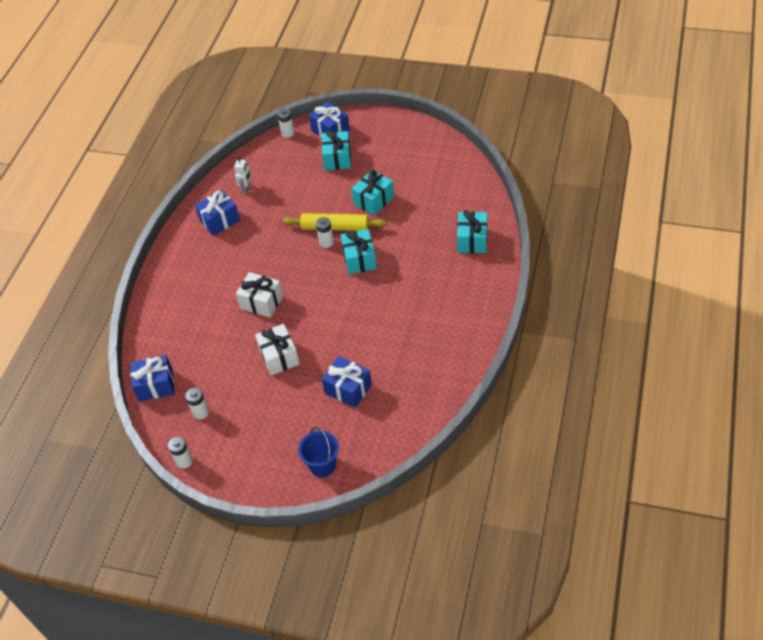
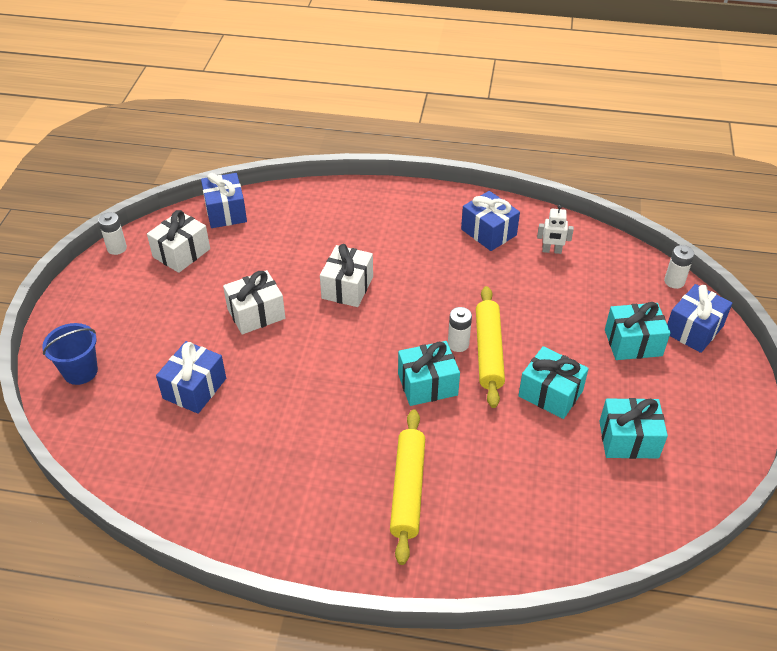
camera: 80 degrees right, 5 degrees down
(201, 412) = (181, 253): white battery -> white gift
(441, 271) = (408, 490): none -> yellow rolling pin
(472, 240) = (478, 533): turquoise gift -> turquoise gift (628, 439)

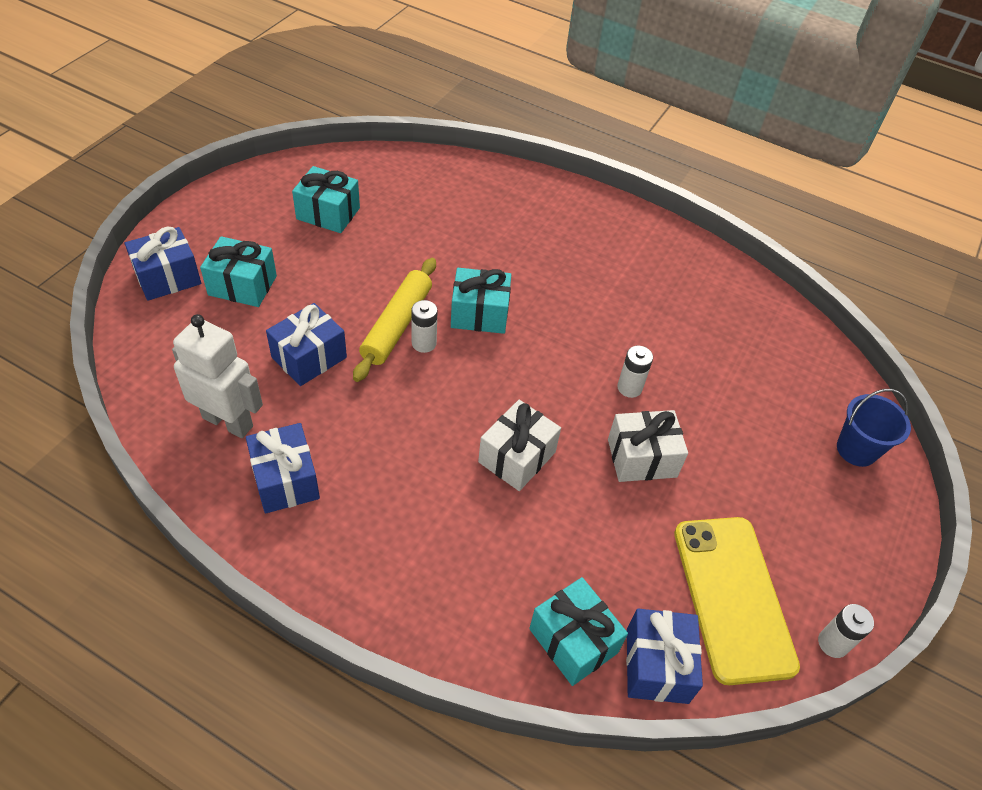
camera: 165 degrees left, 5 degrees up
(181, 253) = (733, 597): white gift -> yellow phone
(194, 388) = (725, 388): blue gift -> blue gift (309, 357)
(408, 490) = (542, 238): yellow rolling pin -> none
(550, 393) = (365, 268): turquoise gift -> turquoise gift (573, 640)
(551, 251) = (228, 421): white robot -> white robot, size x1.90
(674, 281) = (127, 332): white battery -> white battery (629, 388)

